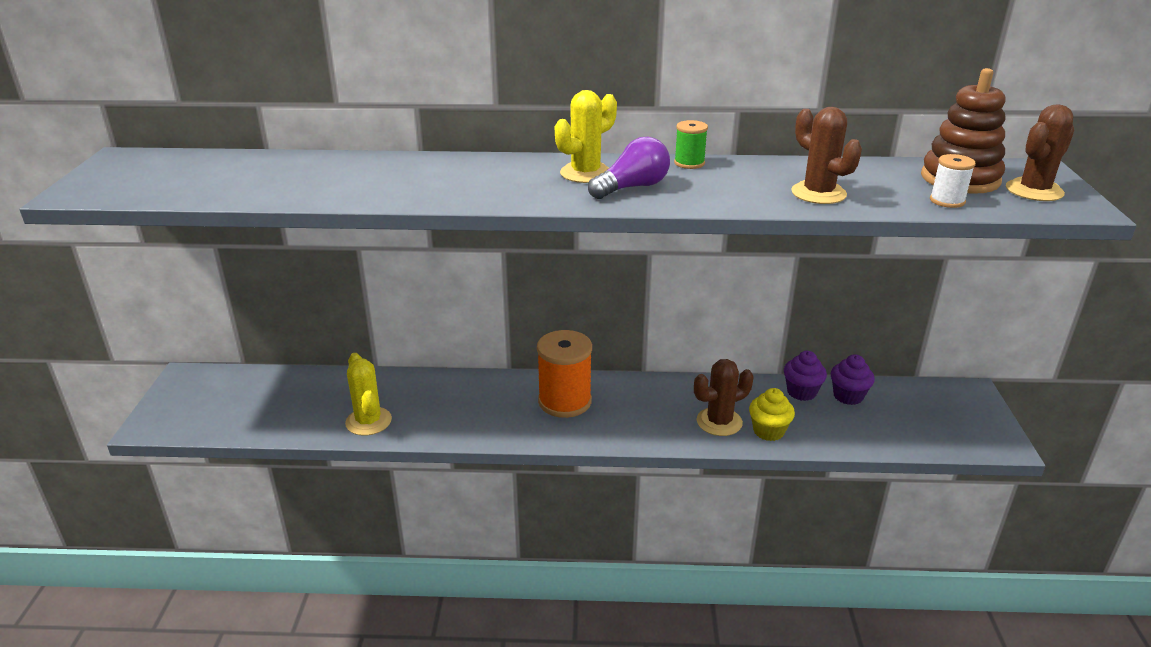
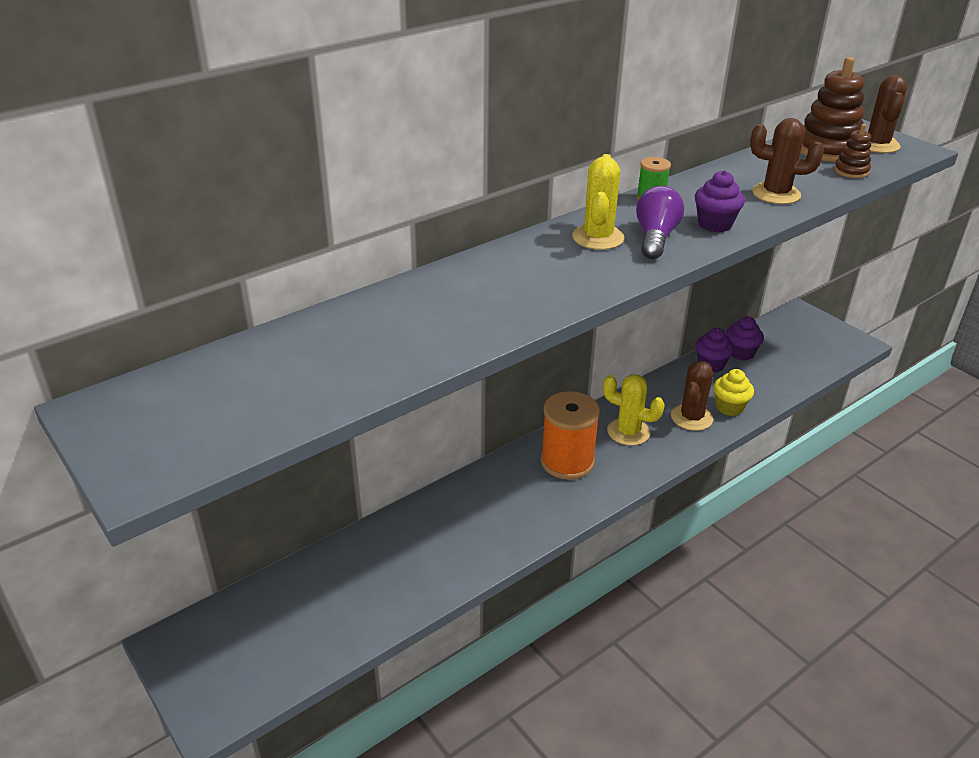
camera: 40 degrees left, 5 degrees up
(368, 421) = (433, 574): yellow cactus -> yellow cactus (628, 432)
(705, 195) = (715, 224): none -> purple cupcake
(947, 201) = (851, 171): white spool -> brown stacking toy

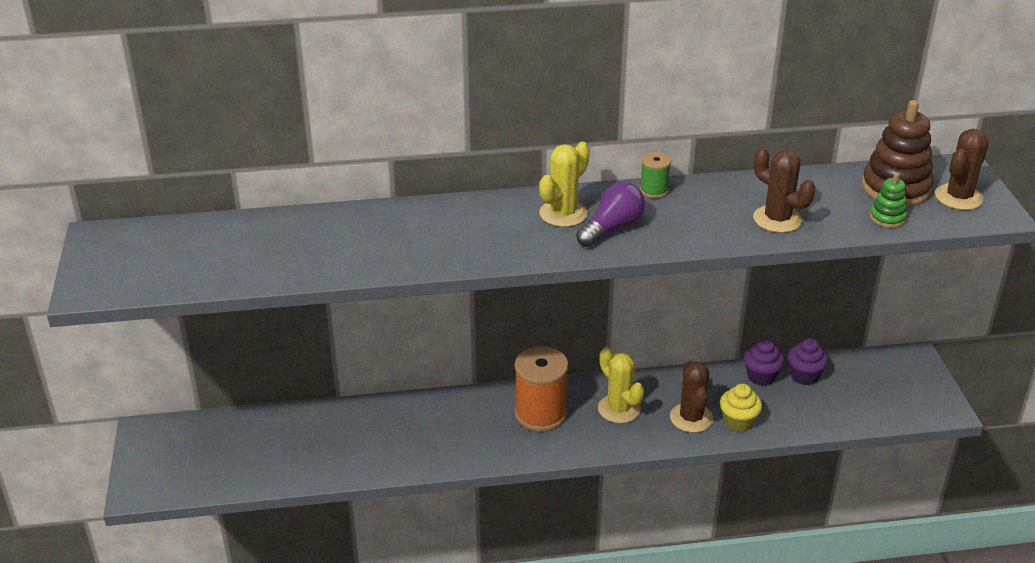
camera: 30 degrees right, 0 degrees up
(691, 417) = (691, 418): brown cactus -> brown cactus turned 60 degrees counterclockwise
(715, 224) = (680, 232): purple cupcake -> none
(851, 171) = (887, 218): brown stacking toy -> green stacking toy

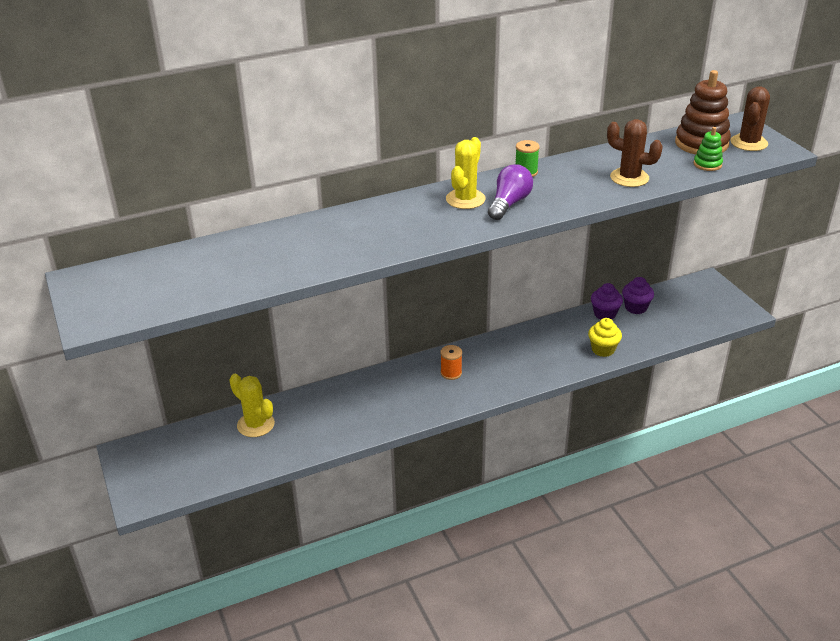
camera: 15 degrees left, 0 degrees up
(540, 414) = (451, 373): orange spool -> orange spool, size x0.50
(619, 409) = (510, 357): yellow cactus -> yellow cactus (255, 424)
(691, 418) = (567, 353): brown cactus -> none

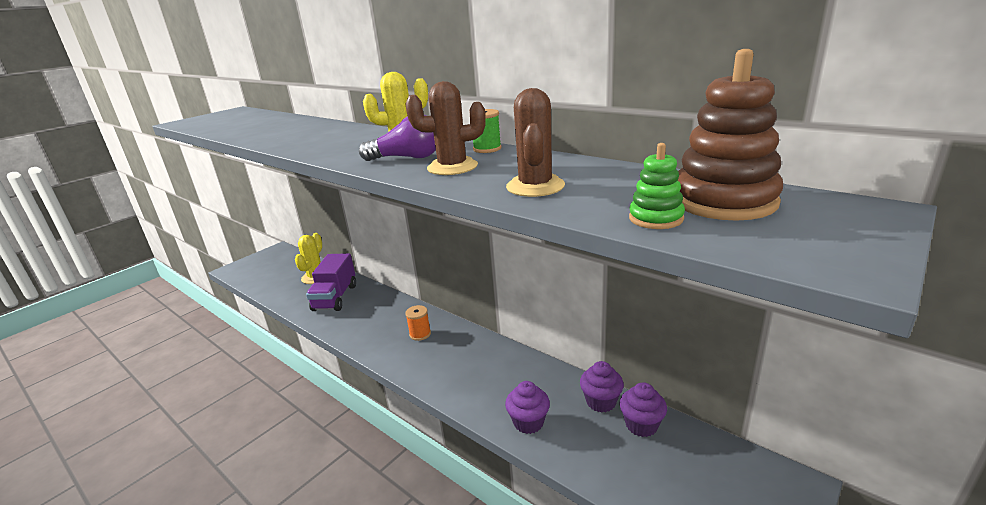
camera: 65 degrees right, 10 degrees down
(325, 415) = (335, 298): none -> purple truck
(603, 349) = (528, 422): yellow cupcake -> purple cupcake
(749, 143) = (807, 232): brown cactus -> brown cactus (452, 167)

